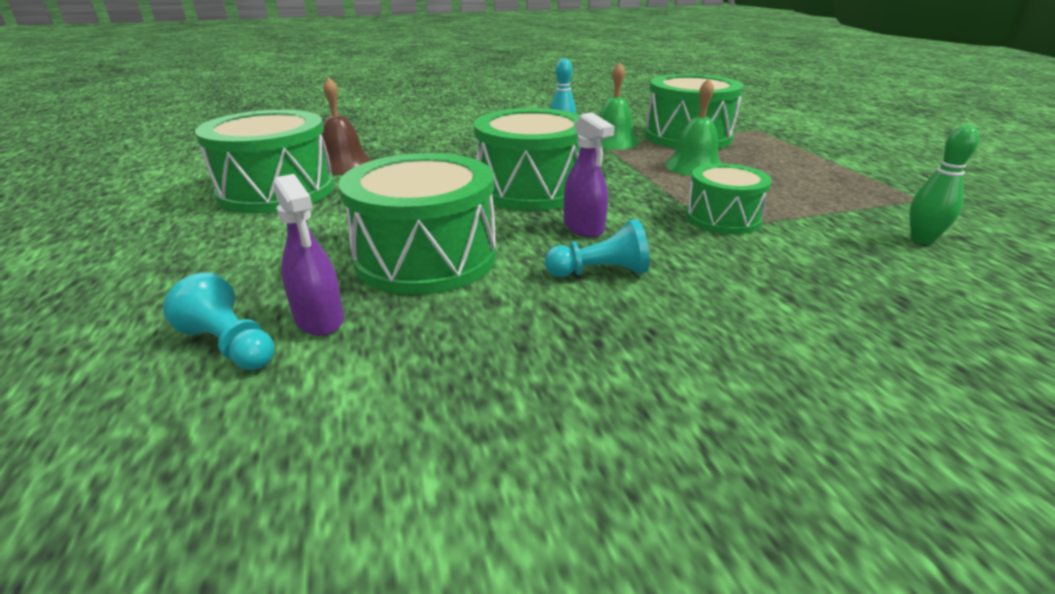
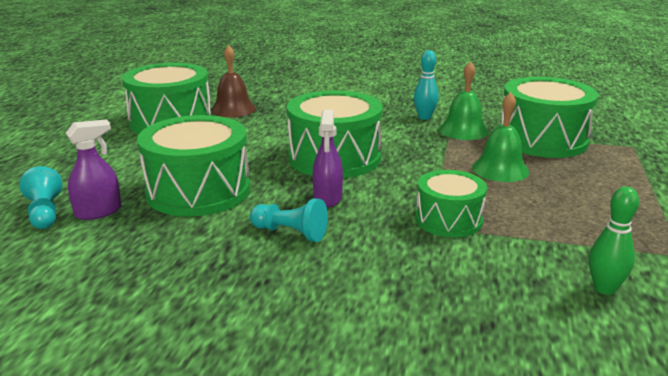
camera: 30 degrees right, 5 degrees down
(319, 319) = (98, 212): purple spray bottle -> purple spray bottle turned 120 degrees counterclockwise

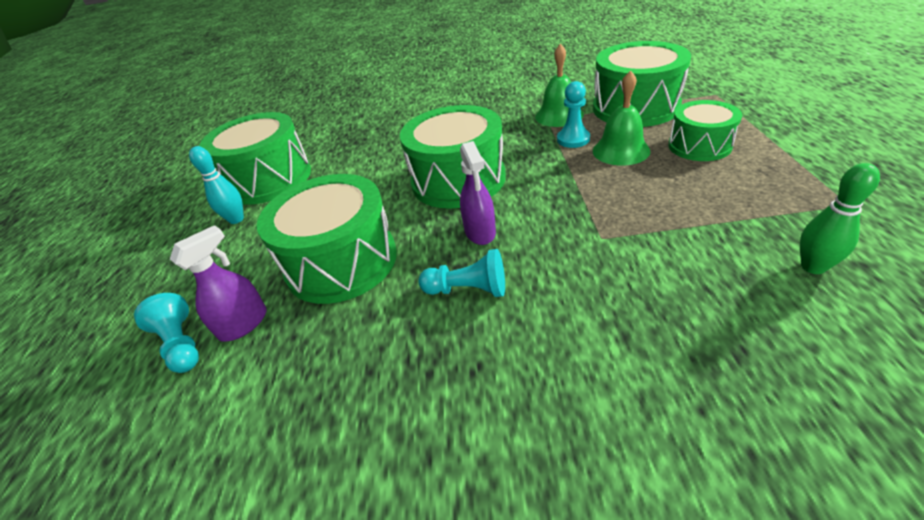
camera: 10 degrees left, 15 degrees up
(233, 109) = (326, 148): brown bell -> none
(424, 117) = (515, 110): turquoise bowling pin -> turquoise bowling pin (236, 219)
(448, 220) = (613, 225): green drum -> green drum (699, 146)
(462, 151) = (573, 139): none -> turquoise pawn

